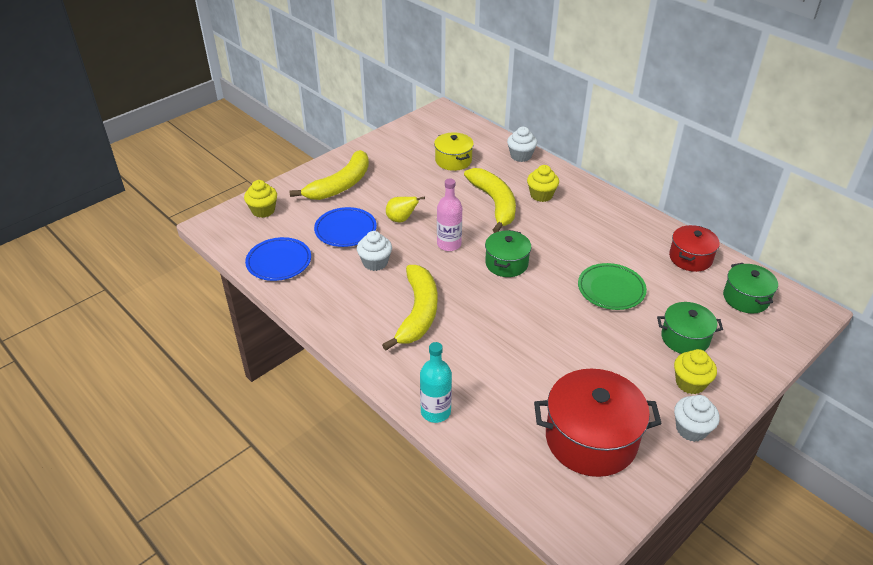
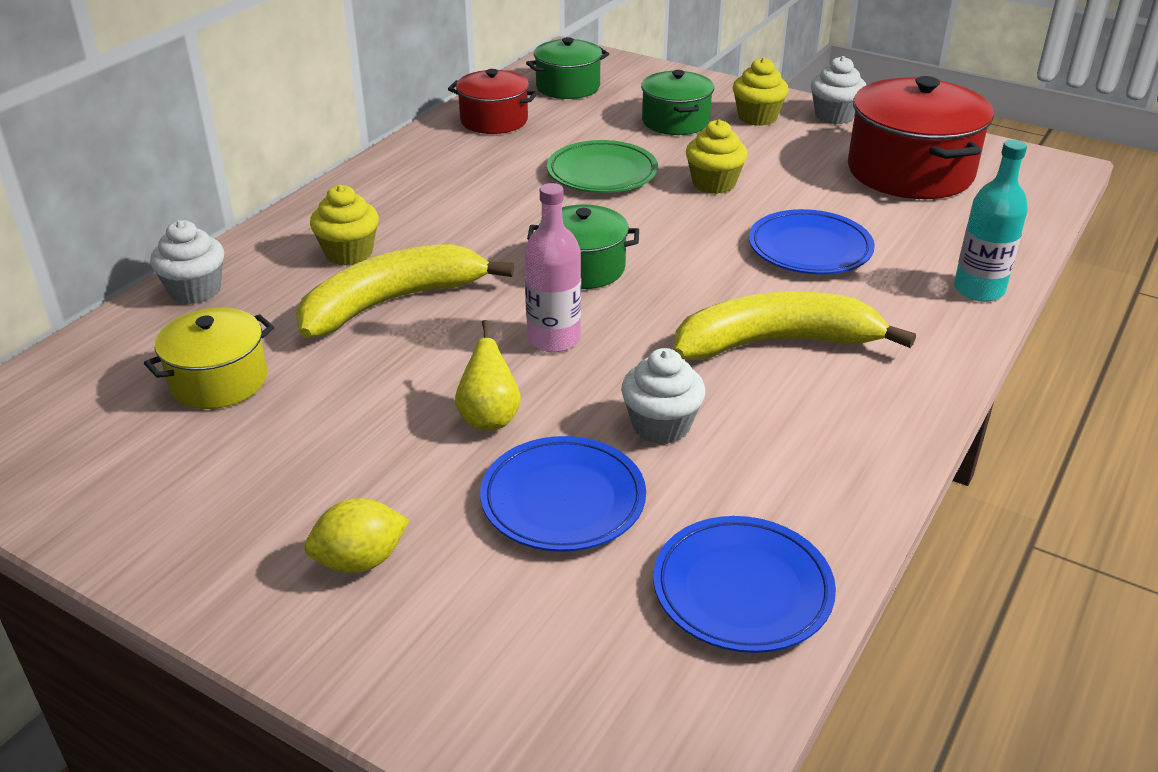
camera: 105 degrees left, 5 degrees down
(263, 210) = (533, 705): yellow cupcake -> yellow cupcake (714, 184)
(341, 185) = (360, 561): yellow banana -> yellow lemon
(501, 353) = (809, 249): none -> blue plate

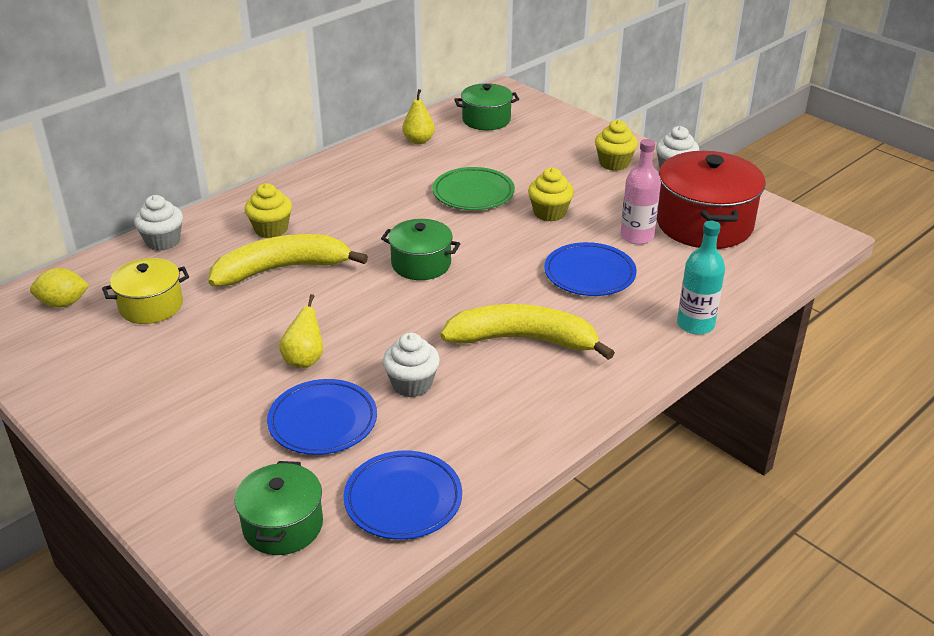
camera: 15 degrees right, 0 degrees up
(360, 561) = (183, 436): yellow lemon -> yellow lemon (63, 303)
(494, 120) = (418, 141): red pot -> yellow pear
(553, 339) = (374, 312): pink bottle -> pink bottle (637, 236)
(675, 121) = (550, 158): green pot -> green pot (283, 525)

